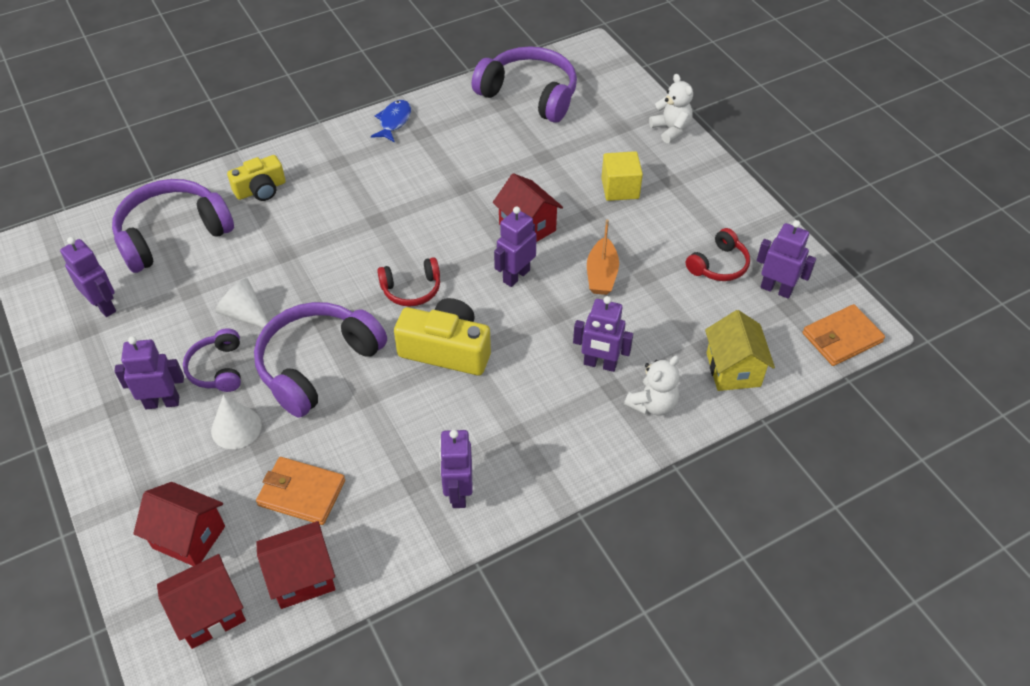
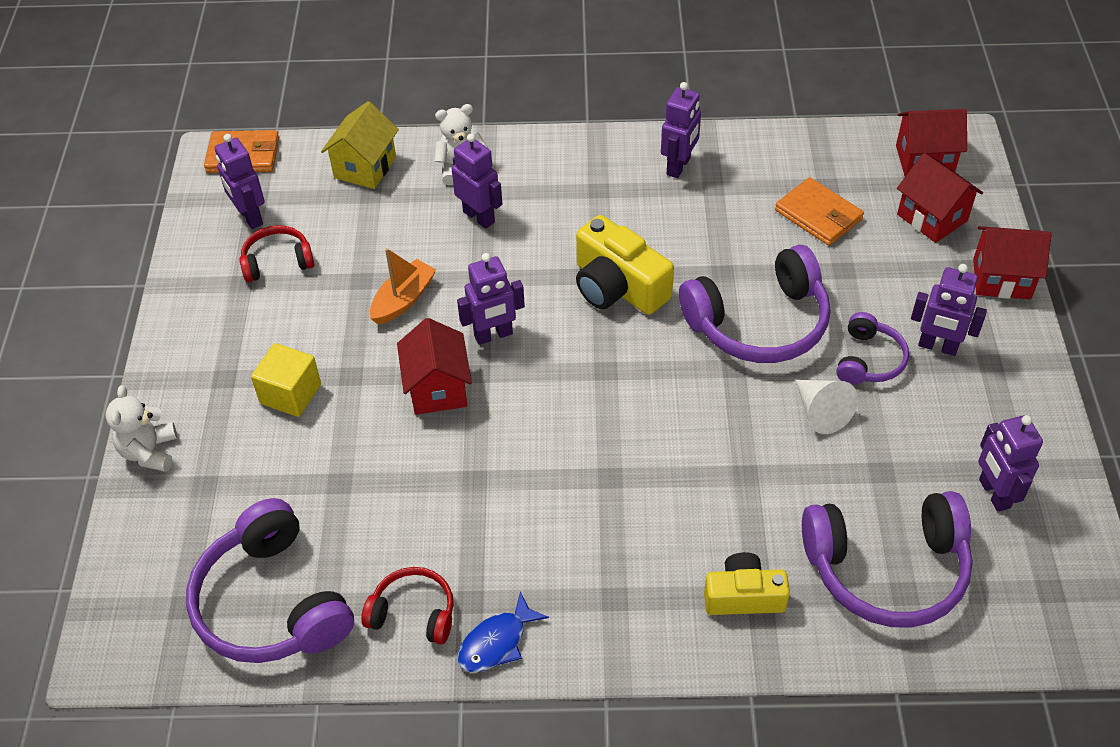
camera: 150 degrees left, 0 degrees up
(236, 428) = (864, 292): white cone -> none
(302, 577) = (839, 156): red house -> red house (1001, 279)
(411, 289) = (617, 366): red headphones -> red headphones (413, 613)

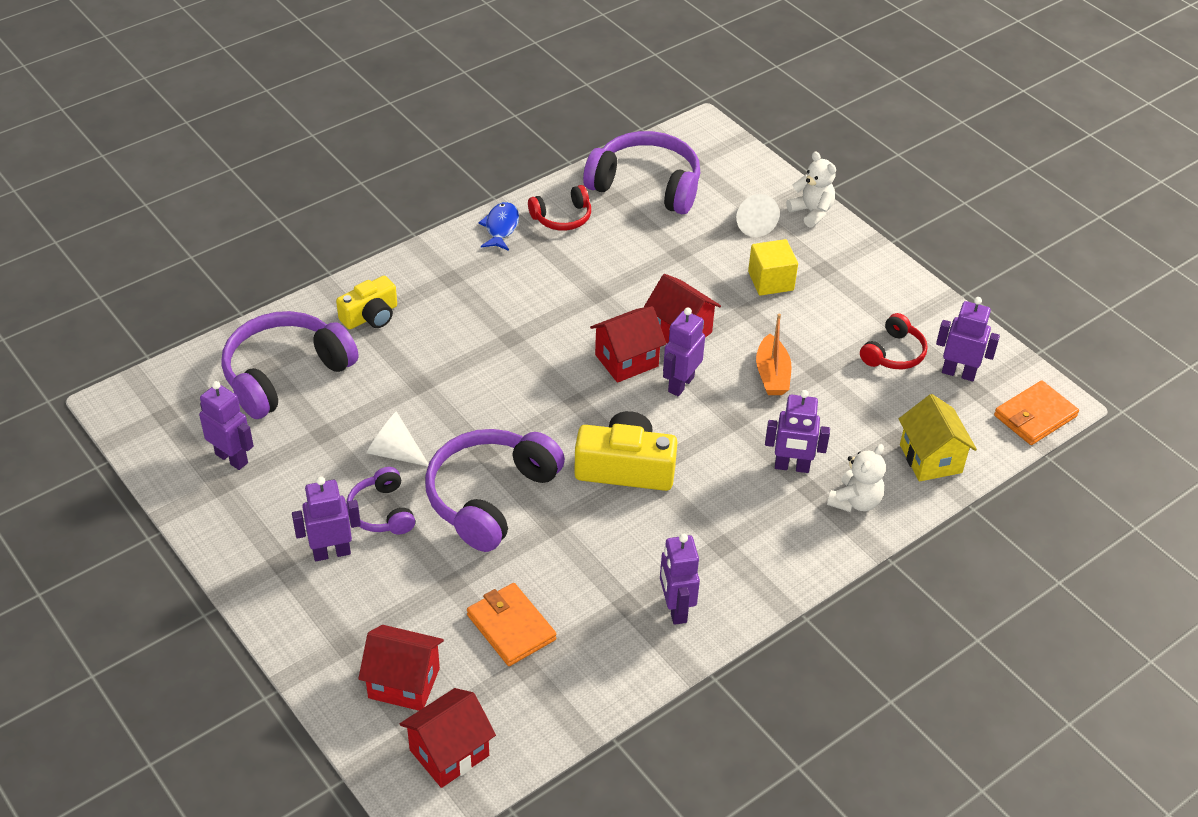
camera: 140 degrees right, 5 degrees down
(224, 474) = (753, 223): none -> white cone
(818, 215) = (511, 627): orange wallet -> orange wallet turned 45 degrees clockwise
(1001, 279) = (306, 649): red house -> red house (626, 360)

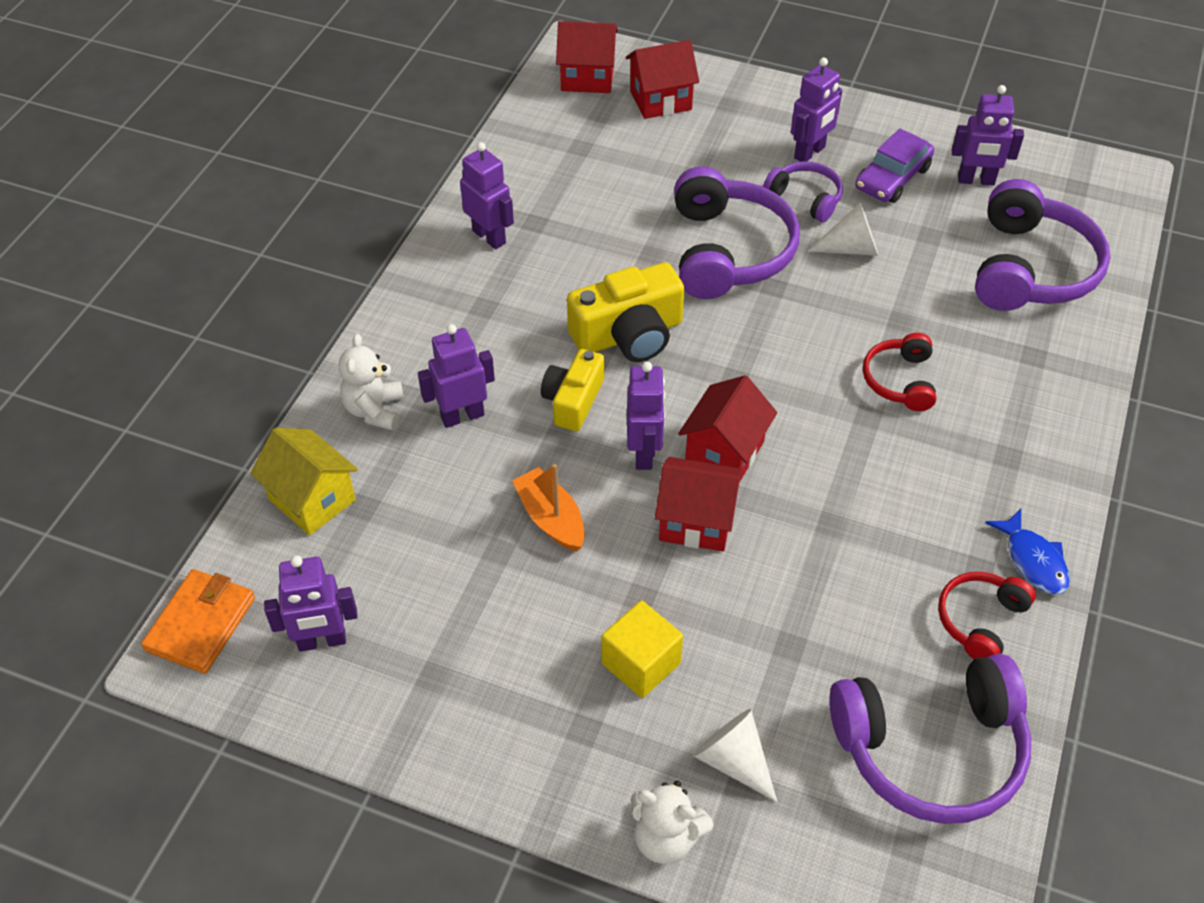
camera: 150 degrees right, 5 degrees up
(293, 494) = (892, 178): none -> purple car
(371, 316) = (1031, 366): yellow camera -> yellow camera (573, 400)
(449, 753) = (587, 78): red house -> red house turned 75 degrees clockwise
(511, 627) = (615, 166): orange wallet -> none
(893, 353) = (419, 628): red headphones -> red headphones (900, 380)

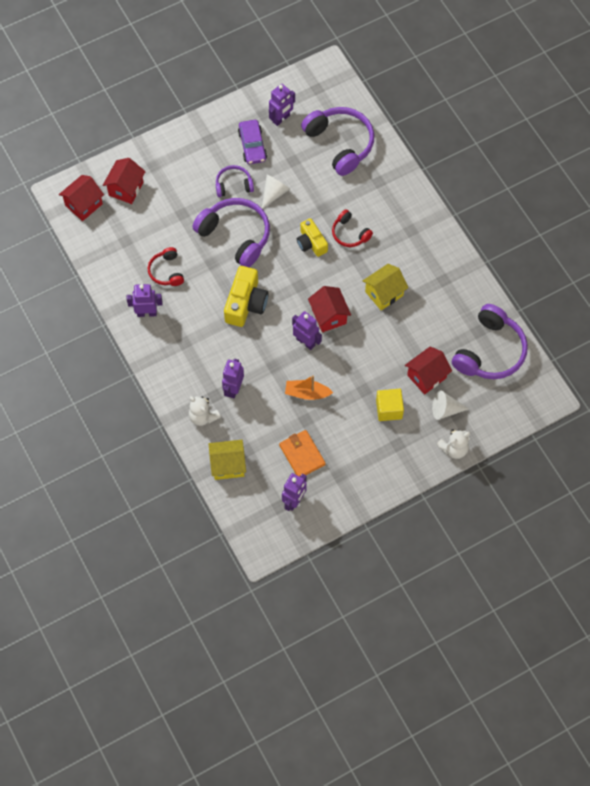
camera: 50 degrees left, 15 degrees up
(201, 624) = (252, 535): orange wallet -> orange wallet (302, 455)
(573, 400) = (260, 346): yellow camera -> yellow camera (311, 243)
(696, 522) = (349, 349): red house -> red house (426, 376)
(810, 153) = (210, 161): purple robot -> none
(851, 499) = (384, 293): none -> yellow house
(980, 620) = (461, 297): red headphones -> red headphones (166, 271)
(1033, 560) = (455, 261): blue fish -> none

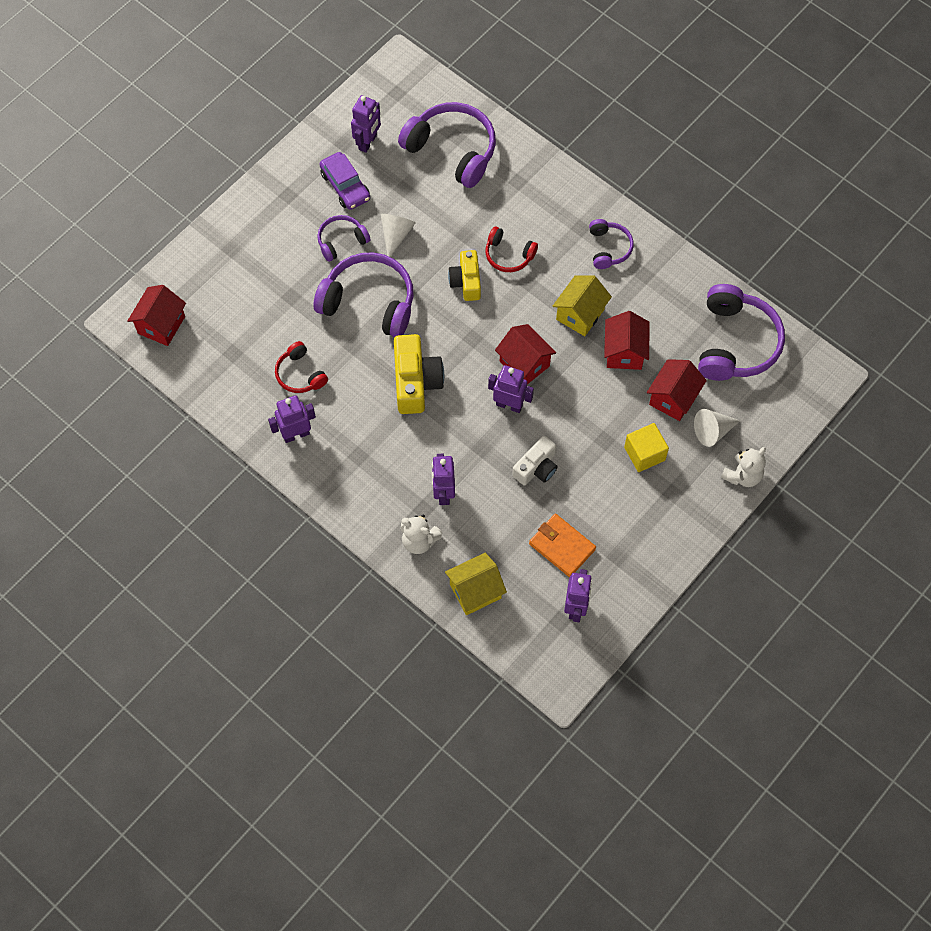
camera: 20 degrees left, 0 degrees up
(126, 189) = (207, 288): red house -> red house (624, 352)
(307, 393) = (536, 467): orange boat -> white camera
(311, 243) = (466, 281): yellow camera -> yellow camera turned 45 degrees clockwise
(425, 252) = (608, 248): none -> purple headphones

